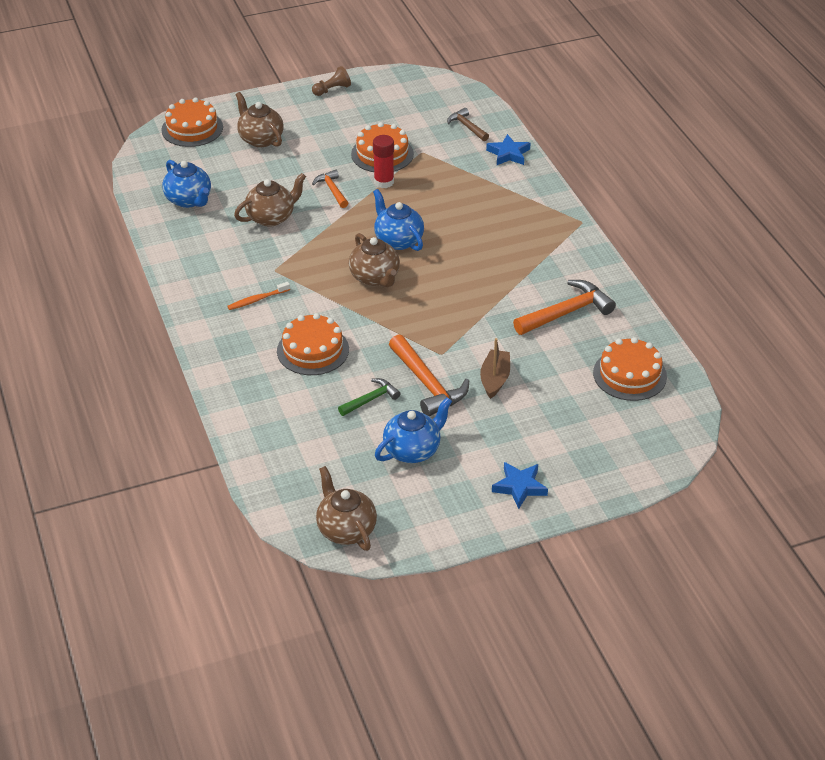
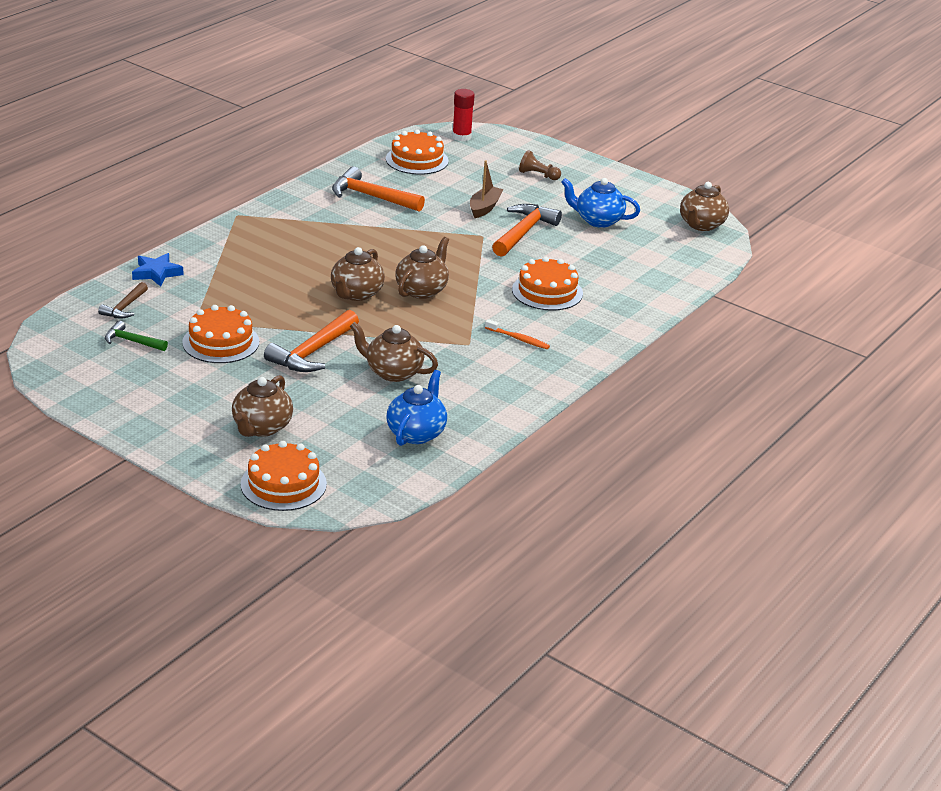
camera: 125 degrees left, 10 degrees down
(332, 90) = (116, 413): brown pawn -> brown pawn (538, 175)
(332, 190) = (312, 352): orange hammer -> orange hammer, size x1.73
(371, 399) = (569, 250): green hammer -> green hammer (132, 341)
(384, 182) = (270, 327): red glue stick -> red glue stick (461, 137)
(398, 240) = (356, 294): blue teapot -> brown teapot
(495, 379) = (484, 208): brown boat -> brown boat turned 135 degrees clockwise
(519, 487) = (580, 175): blue star -> none

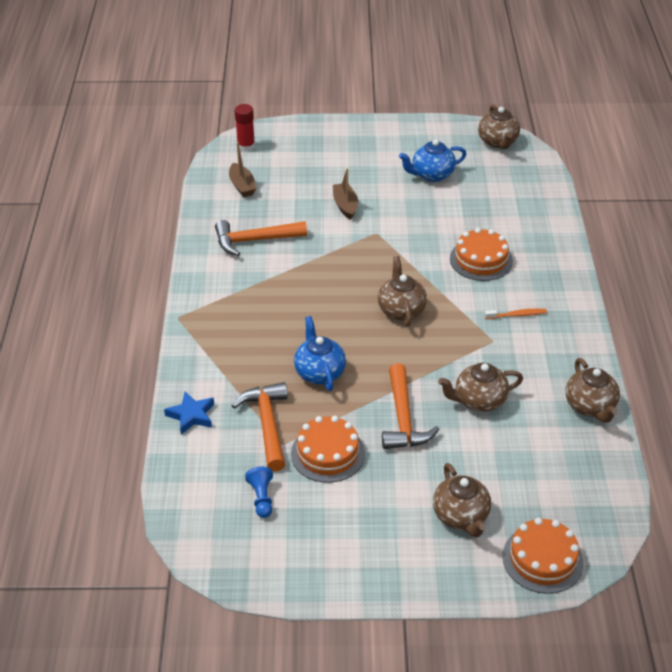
camera: 35 degrees left, 10 degrees up
(125, 307) = (211, 467): brown hammer -> none
(132, 341) = (261, 498): green hammer -> blue pawn
(356, 294) = (362, 342): brown teapot -> brown teapot (590, 406)
(416, 433) = (563, 446): blue teapot -> blue teapot (319, 372)
(417, 160) = (242, 186): orange cake -> brown boat
(523, 232) = (399, 214): orange hammer -> orange hammer (267, 424)
(538, 175) = (342, 154): brown pawn -> none

